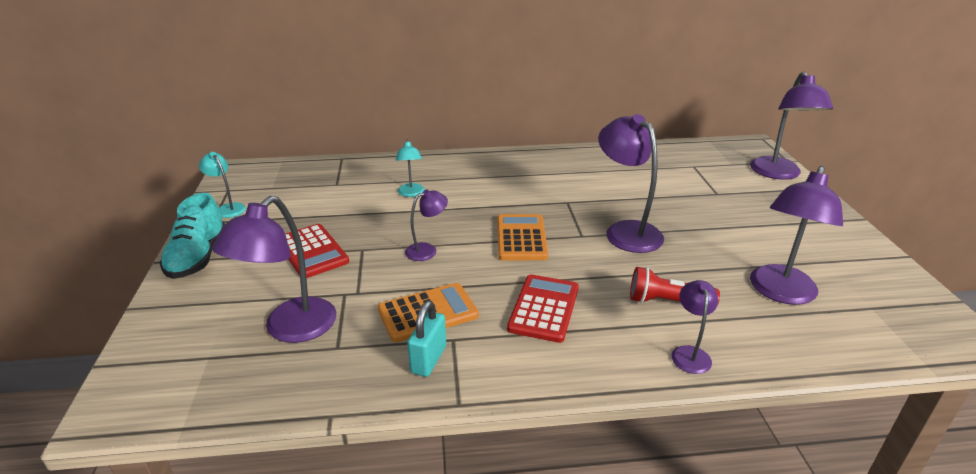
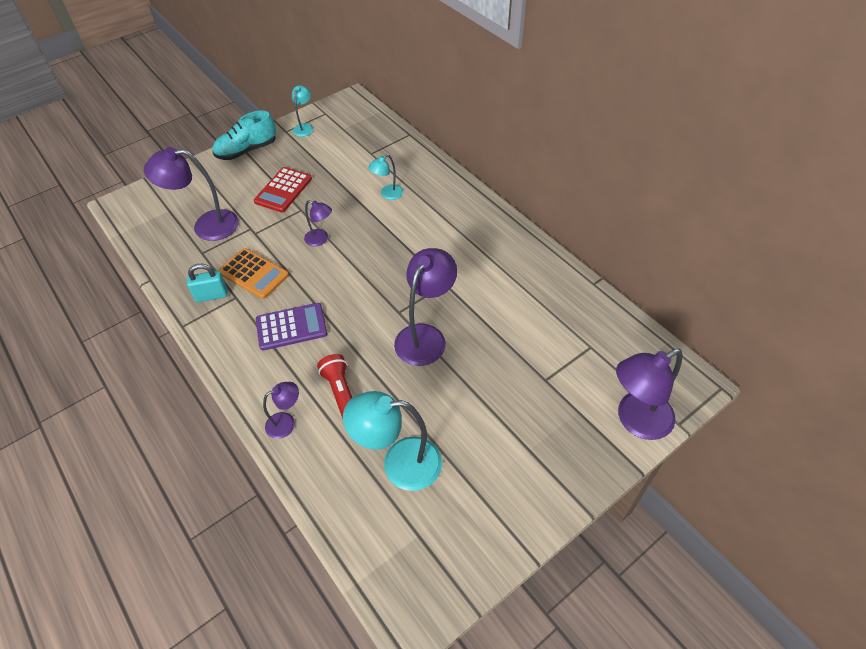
camera: 60 degrees right, 20 degrees up
(521, 238) = (370, 279): orange calculator -> none
(544, 308) = (291, 327): red calculator -> purple calculator
(780, 293) = (399, 463): purple lamp -> turquoise lamp

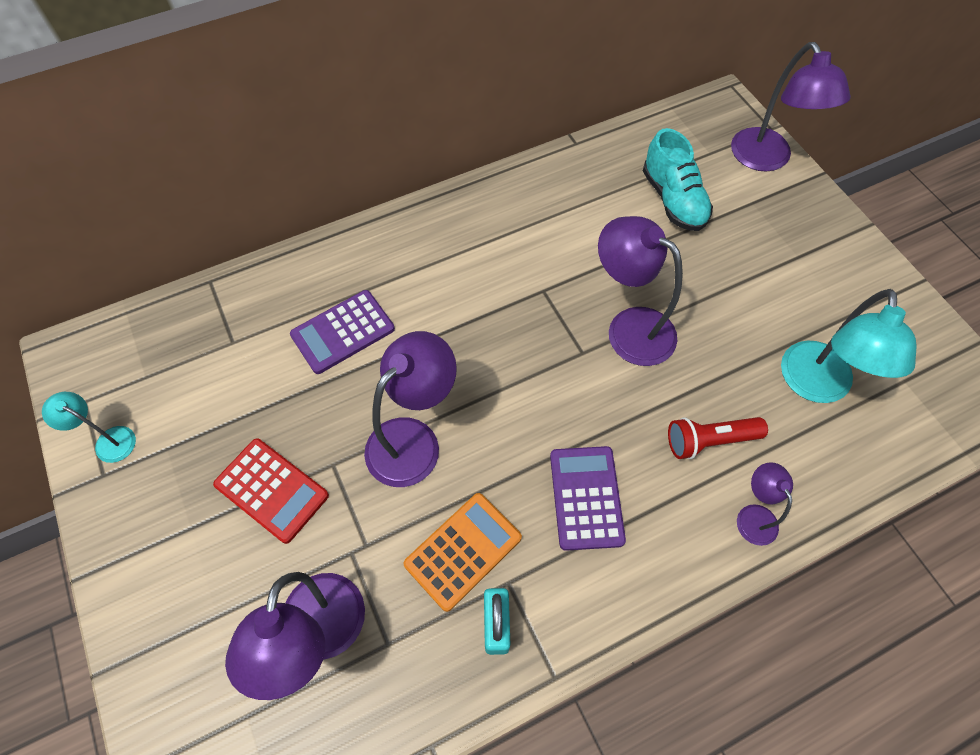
camera: 80 degrees left, 10 degrees up
(247, 150) = (128, 552): turquoise shoe -> turquoise shoe (673, 200)
(320, 239) = (413, 439): purple lamp -> purple lamp, size x1.88
(387, 194) = (343, 332): turquoise lamp -> purple calculator

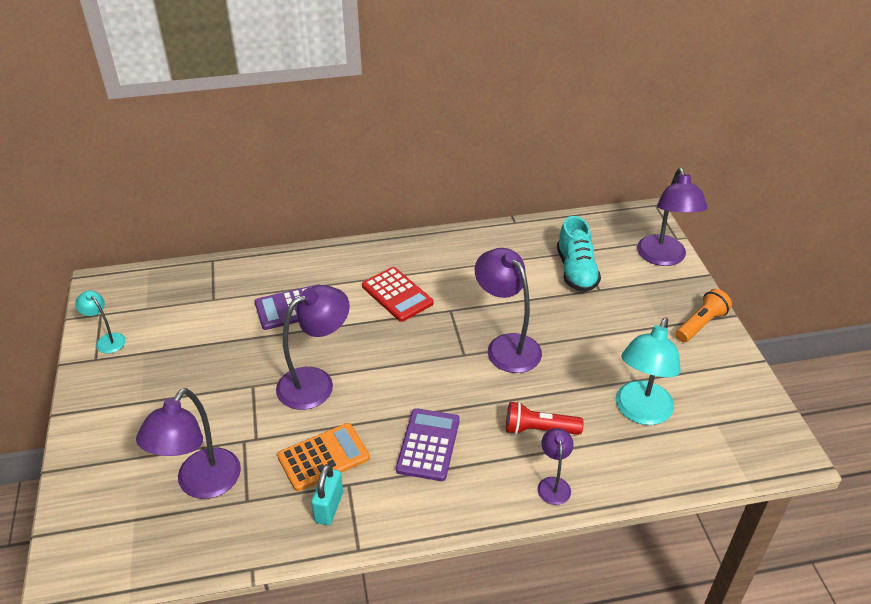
camera: 15 degrees right, 20 degrees down
(272, 490) = (204, 392): red calculator -> red calculator (397, 295)
(839, 245) = (700, 324): none -> orange flashlight

